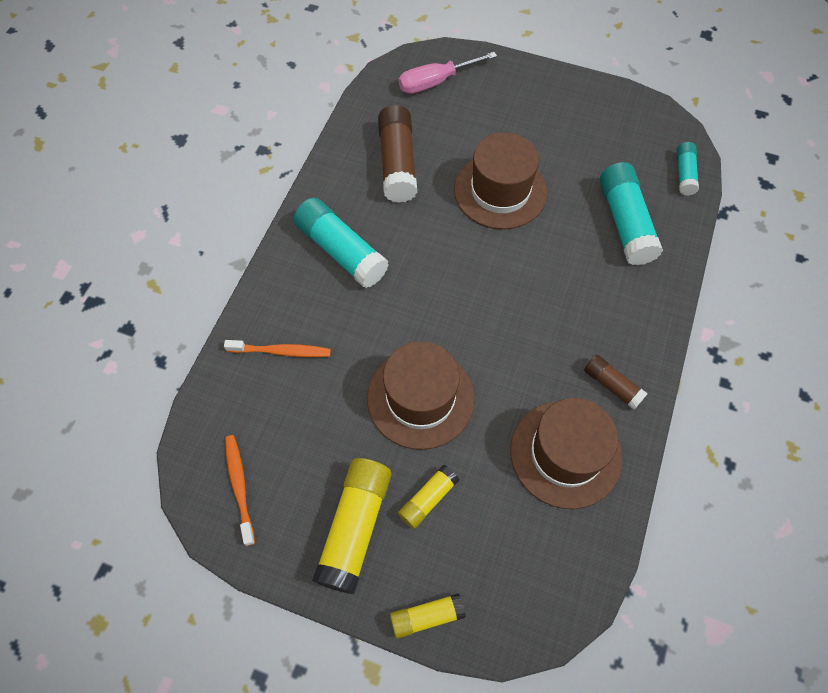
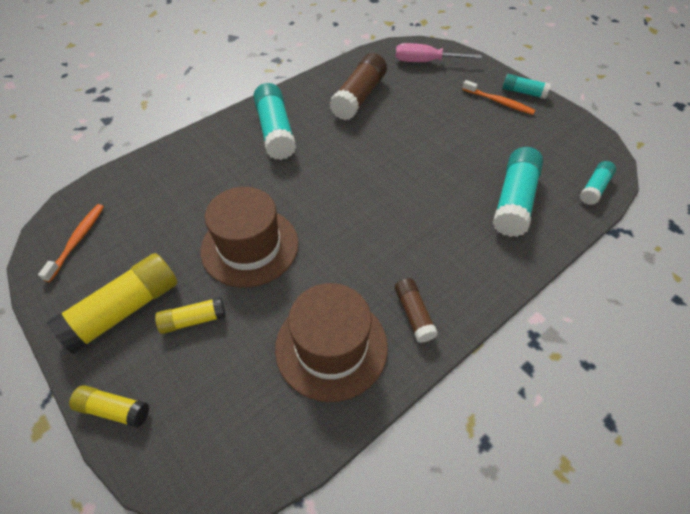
camera: 30 degrees right, 10 degrees down
(281, 351) = (182, 172): orange toothbrush -> orange toothbrush (499, 102)
(500, 191) = (423, 140): brown hat -> none
(559, 82) = (523, 92): none -> turquoise glue stick

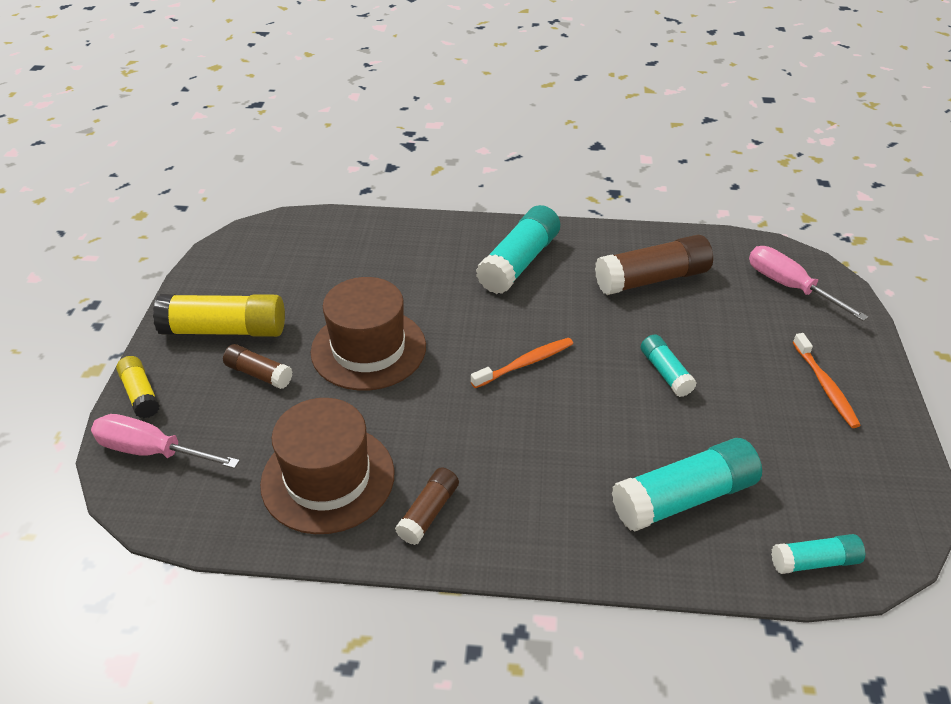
camera: 45 degrees right, 10 degrees down
(77, 241) = (256, 254): orange toothbrush -> orange toothbrush (525, 363)
(182, 440) = (152, 451): none -> pink screwdriver
(193, 320) = (259, 374): yellow glue stick -> brown glue stick
(523, 92) = (879, 396): turquoise glue stick -> turquoise glue stick (665, 373)

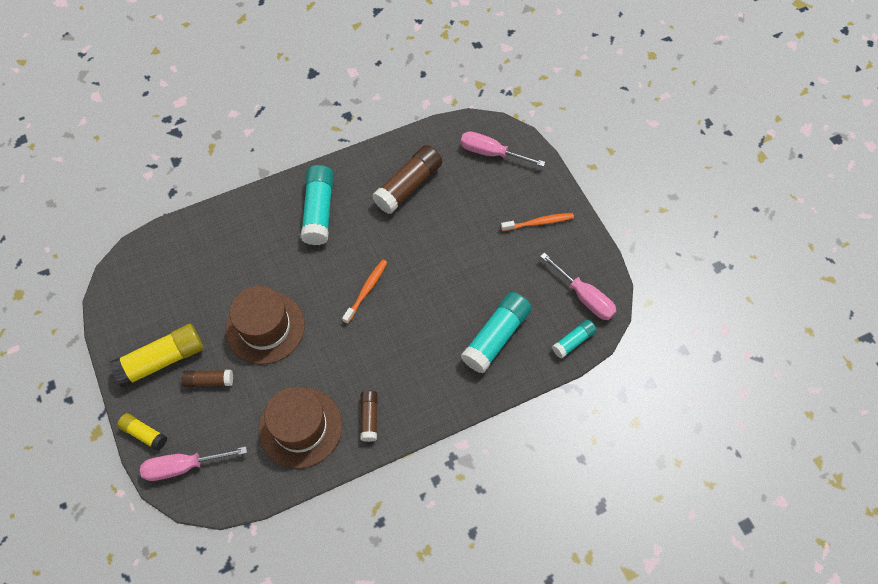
camera: 30 degrees left, 20 degrees up
(665, 373) = (449, 256): turquoise glue stick -> none
(825, 386) = (538, 222): orange toothbrush -> orange toothbrush turned 60 degrees counterclockwise
(861, 508) = (584, 297): none -> pink screwdriver

